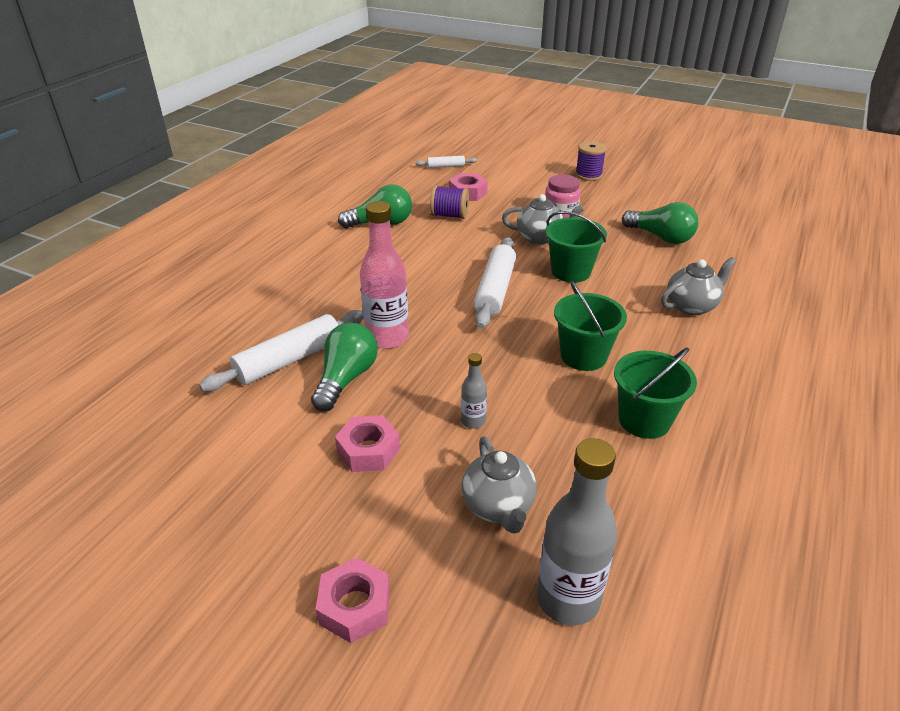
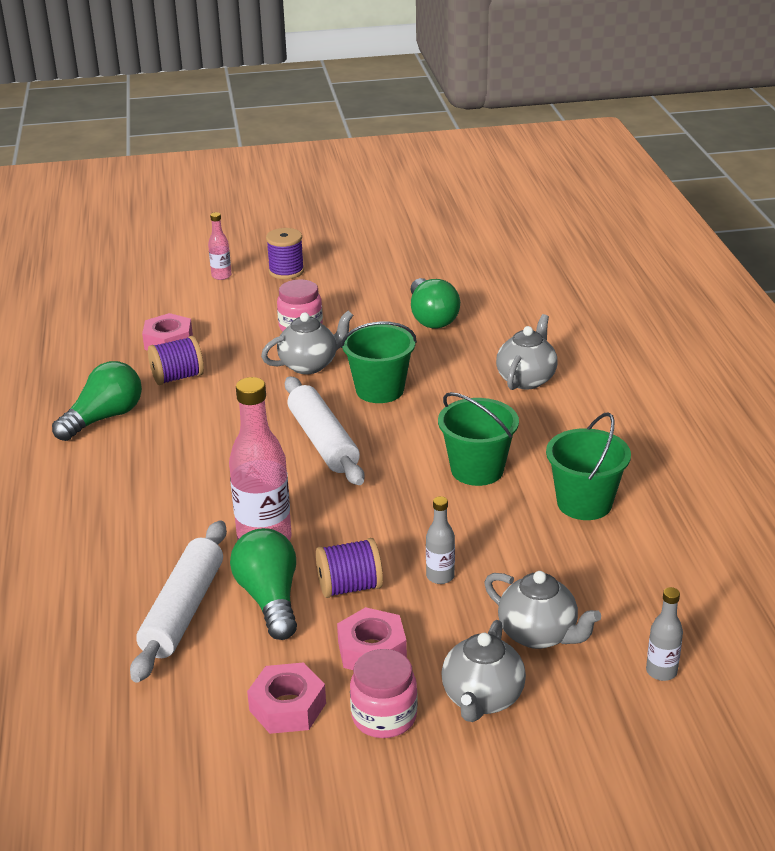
camera: 35 degrees left, 5 degrees down
(322, 504) = (384, 716): none -> pink jar
(355, 606) = (506, 773): pink nut -> pink nut (287, 707)
(402, 533) = (482, 699): none -> grey teapot
(404, 397) = (350, 587): none -> purple spool
(446, 166) = (102, 317): white rolling pin -> none
(543, 165) = (221, 276): none -> pink bottle
(568, 599) = (661, 671): grey bottle -> grey bottle, size x0.50
(660, 237) = (431, 318): green light bulb -> green light bulb turned 75 degrees clockwise

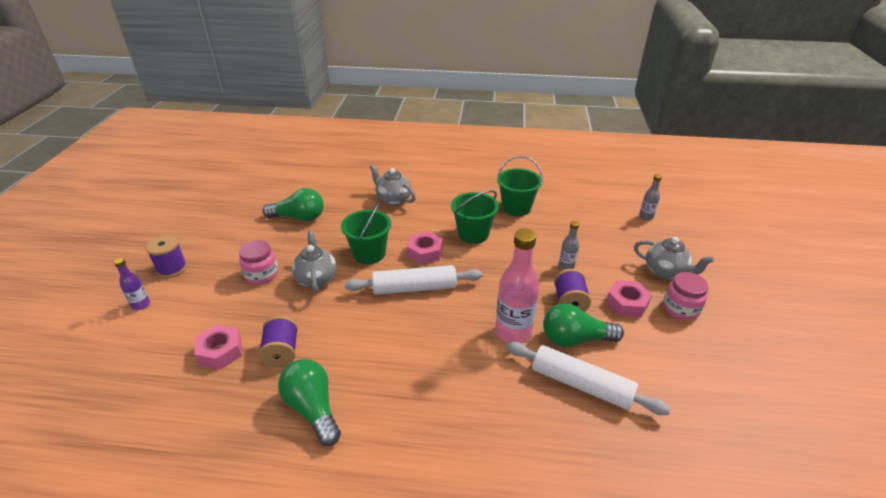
camera: 75 degrees left, 5 degrees up
(221, 276) = (141, 305): pink bottle -> purple bottle
(287, 707) = (675, 346): pink nut -> pink nut (425, 252)
(538, 634) = (618, 244): grey teapot -> none

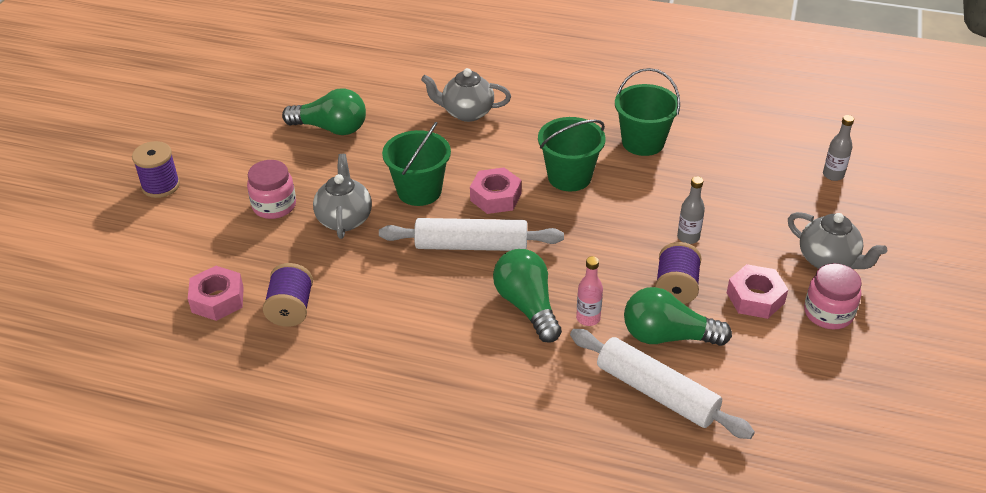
camera: 10 degrees right, 5 degrees up
(141, 305) = (123, 230): purple bottle -> none
(313, 409) = (321, 379): green light bulb -> green light bulb (527, 306)
(393, 199) = (467, 113): grey teapot -> grey teapot turned 45 degrees counterclockwise
(513, 332) = (588, 318): pink bottle -> pink bottle, size x0.50

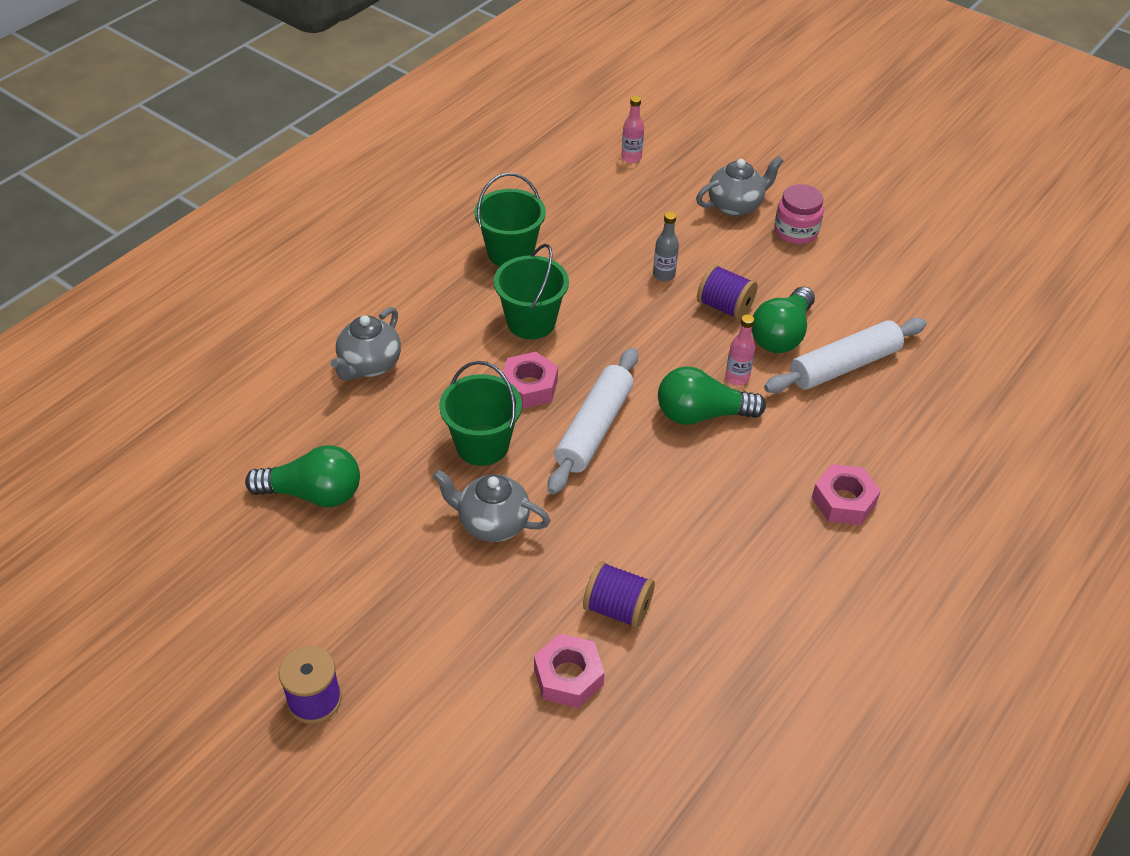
camera: 70 degrees left, 5 degrees up
(274, 206) = (429, 585): pink jar -> none
(331, 128) = (313, 493): green light bulb -> green light bulb turned 60 degrees clockwise
(755, 298) = (759, 264): pink nut -> pink nut (843, 501)
(833, 175) = (631, 157): grey bottle -> pink bottle

